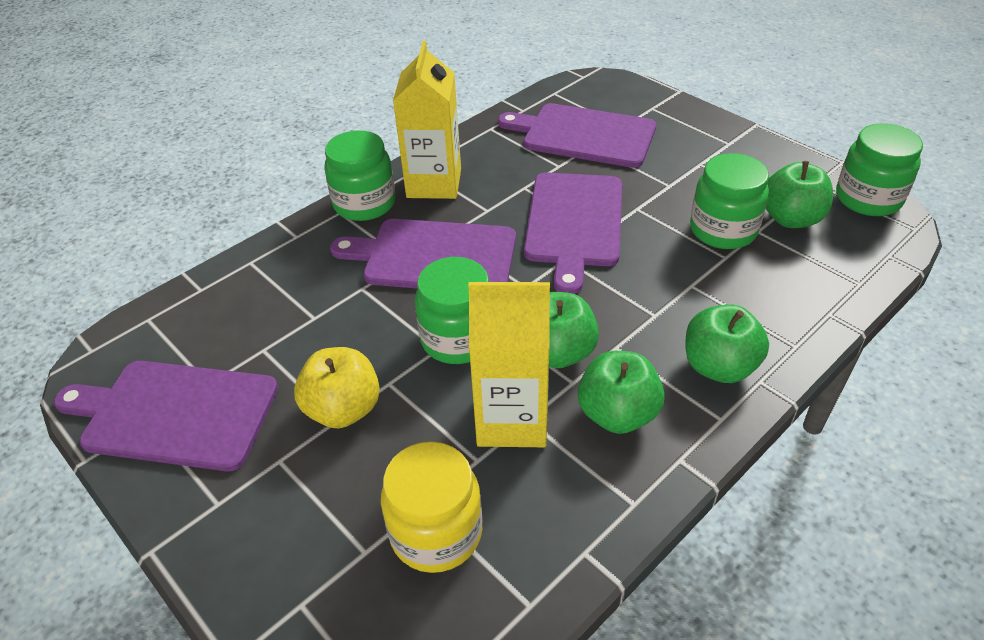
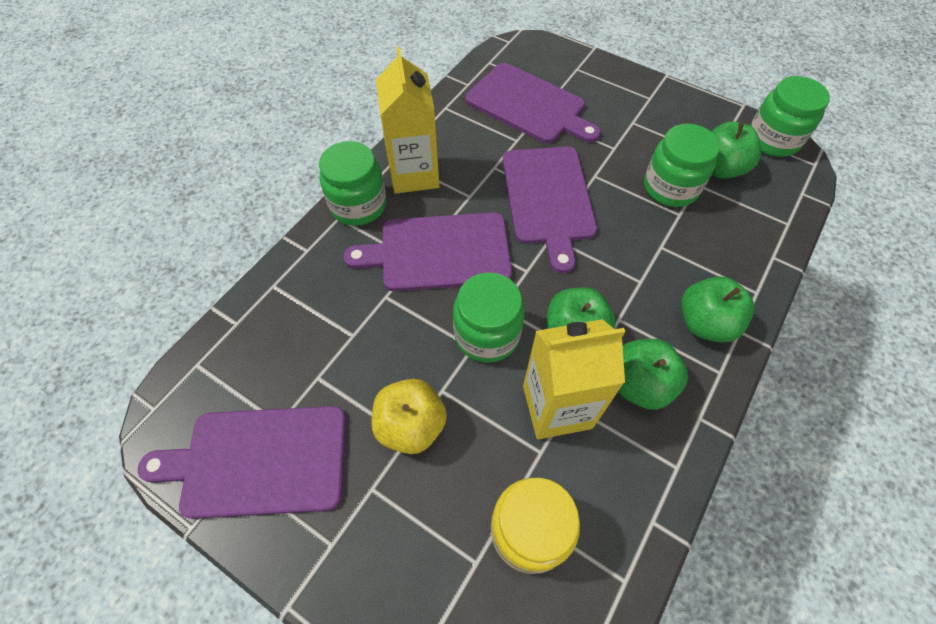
camera: 15 degrees left, 15 degrees up
(584, 135) = (529, 105): purple cutting board -> purple cutting board turned 150 degrees counterclockwise

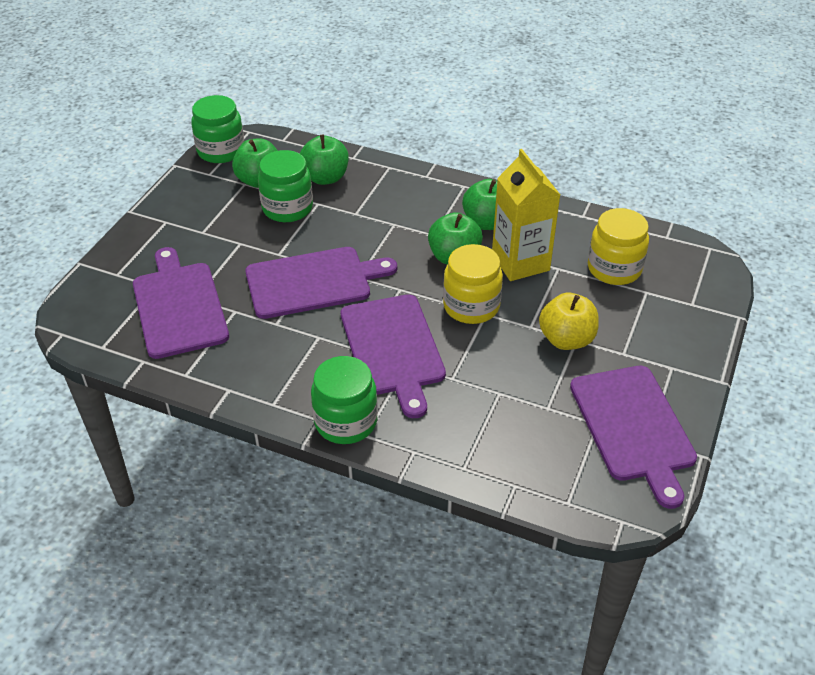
camera: 100 degrees left, 15 degrees down
(414, 174) = (294, 384): yellow carton -> none
(487, 334) = (471, 306): green jar -> yellow jar
(529, 105) = (179, 306): purple cutting board -> purple cutting board turned 45 degrees counterclockwise
(705, 323) = (424, 192): green apple -> green apple (325, 178)

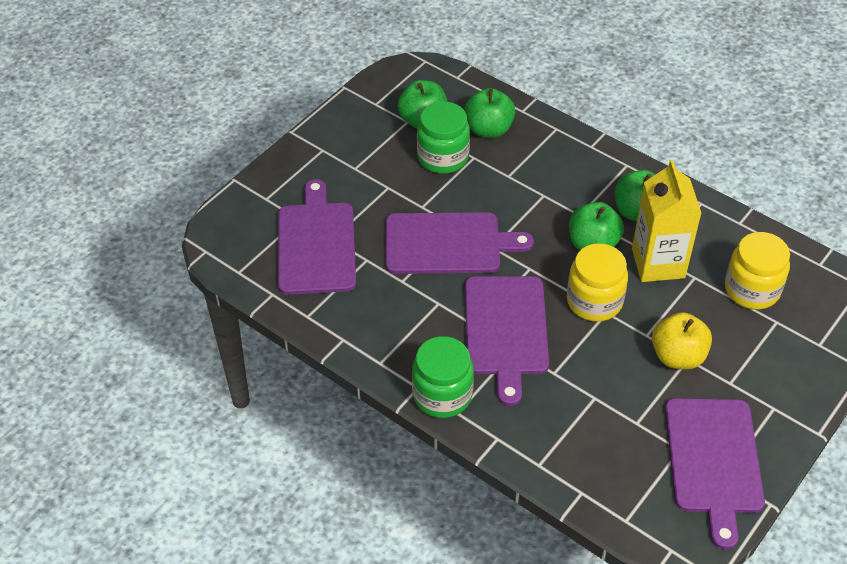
camera: 15 degrees right, 5 degrees up
(221, 151) = (393, 79): green jar -> none

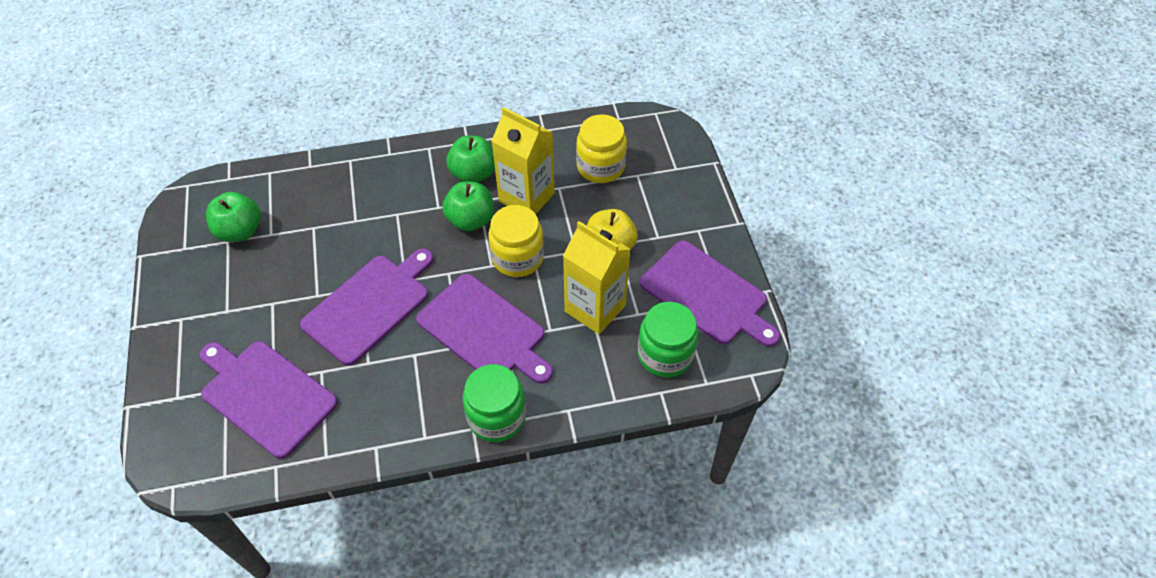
camera: 50 degrees left, 5 degrees up
(443, 157) = (289, 246): green jar -> green jar (665, 354)
(488, 129) = (300, 198): green apple -> none
(607, 389) = (595, 308): none -> yellow carton

